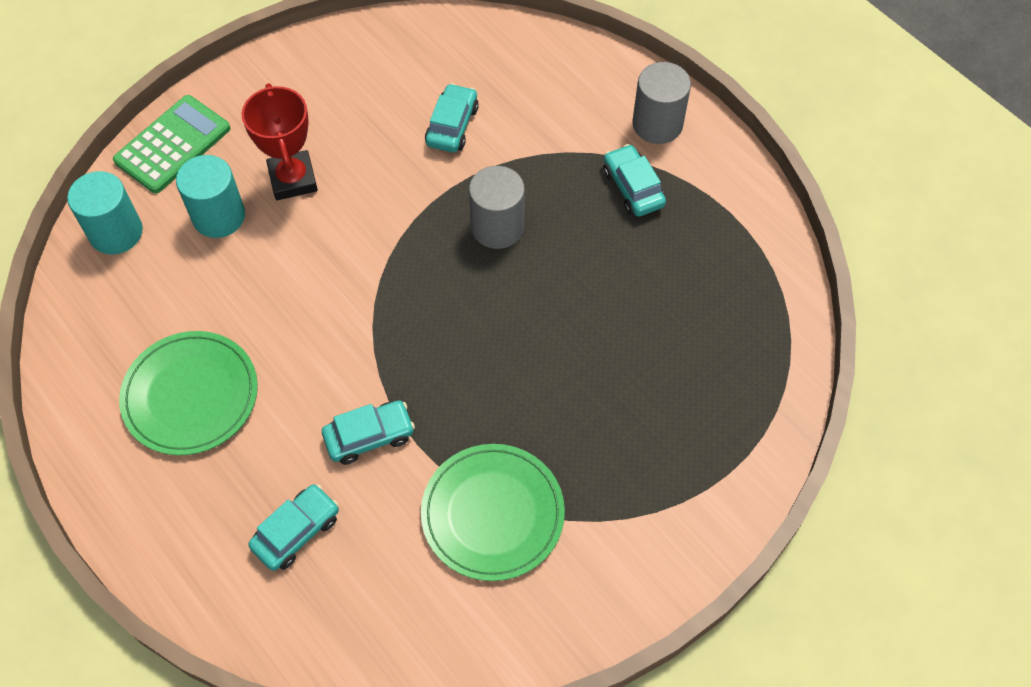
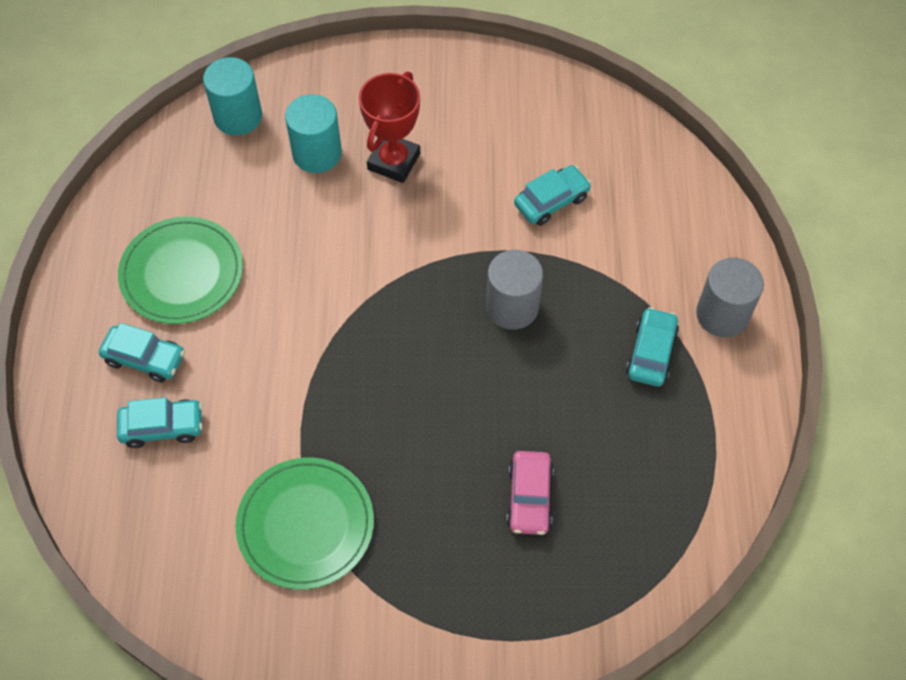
camera: 40 degrees right, 0 degrees up
(173, 145) = (333, 76): green calculator -> none
(369, 436) = (272, 397): turquoise car -> turquoise car (145, 358)
(644, 359) = (529, 497): none -> pink car

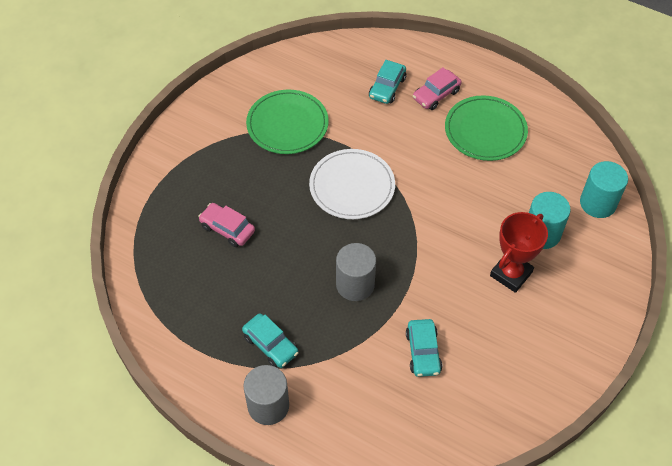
camera: 120 degrees right, 5 degrees down
(145, 358) = (436, 95): turquoise car -> pink car
(367, 384) = (352, 186): none -> white plate
(394, 161) = (511, 274): red trophy -> red trophy turned 75 degrees clockwise

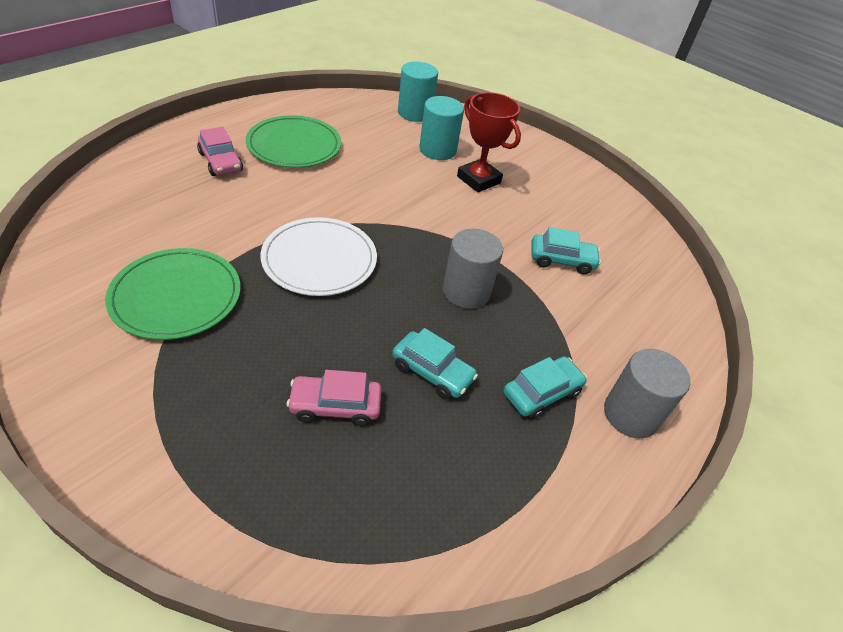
camera: 85 degrees left, 10 degrees down
(227, 229) = (335, 406): pink car -> pink car turned 45 degrees clockwise
(387, 88) = (181, 193): turquoise car -> turquoise car (432, 372)

